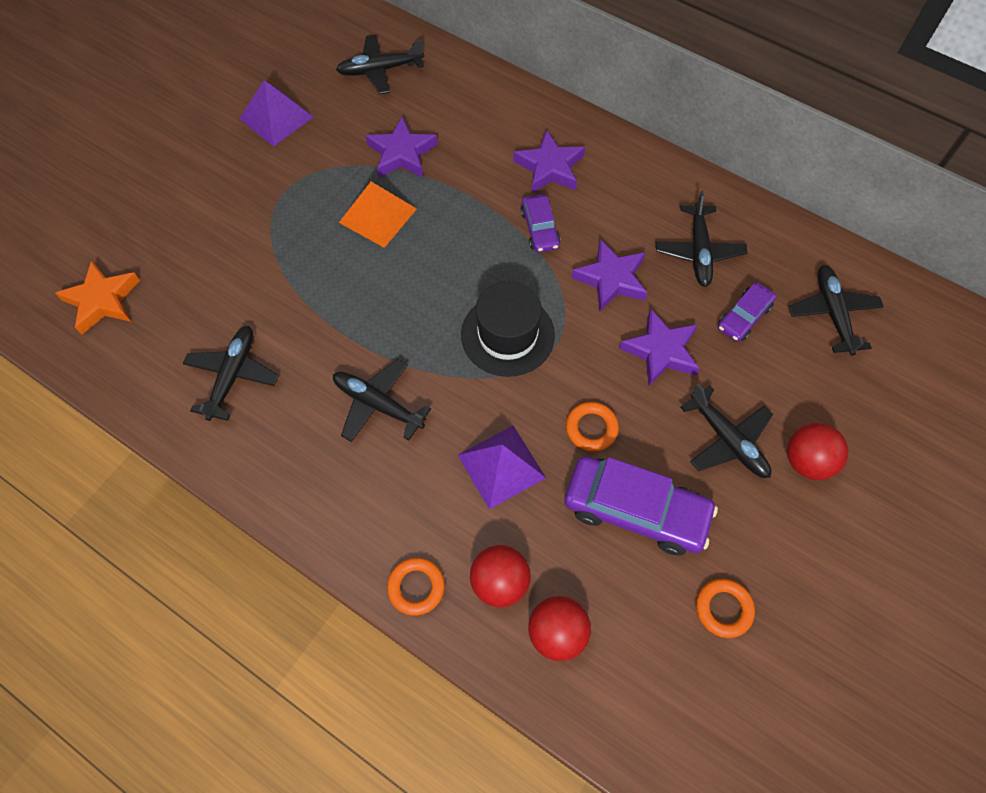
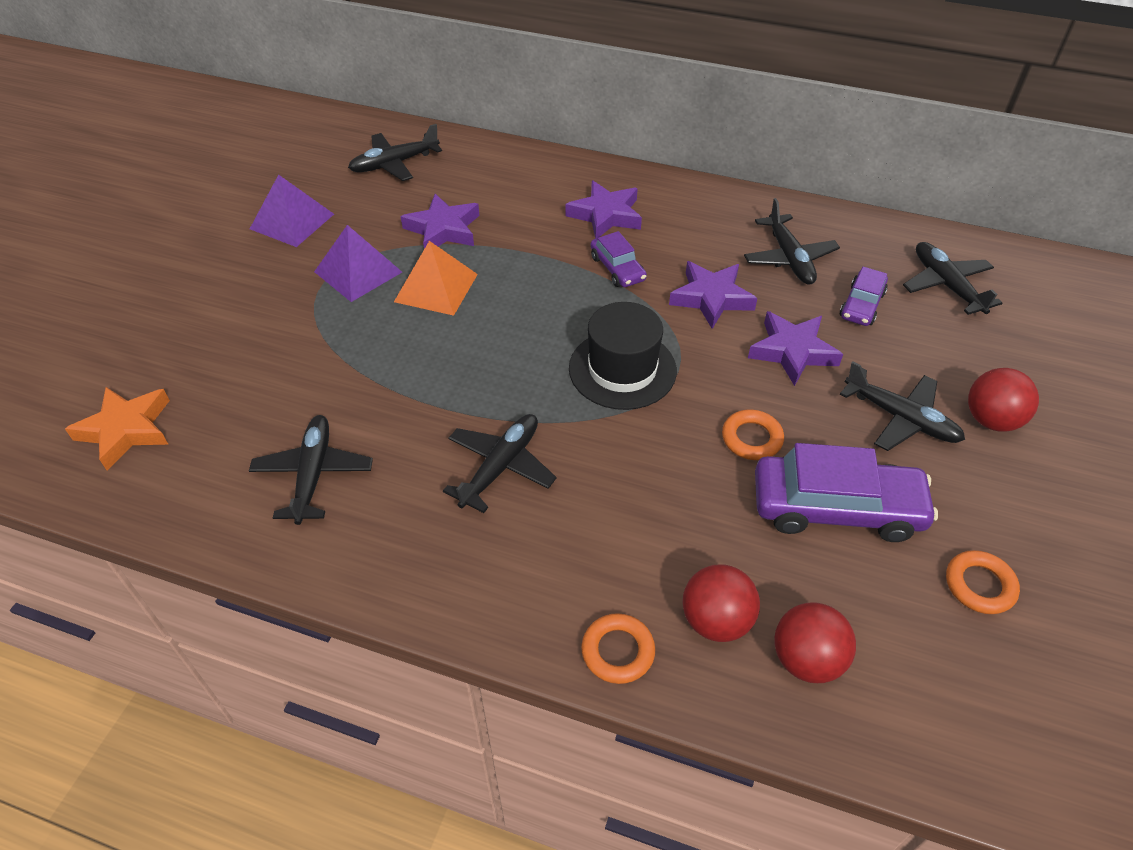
camera: 15 degrees left, 15 degrees down
(378, 404) = (500, 467): black plane -> black plane turned 105 degrees clockwise
(501, 466) = (667, 498): purple pyramid -> purple pyramid (358, 272)

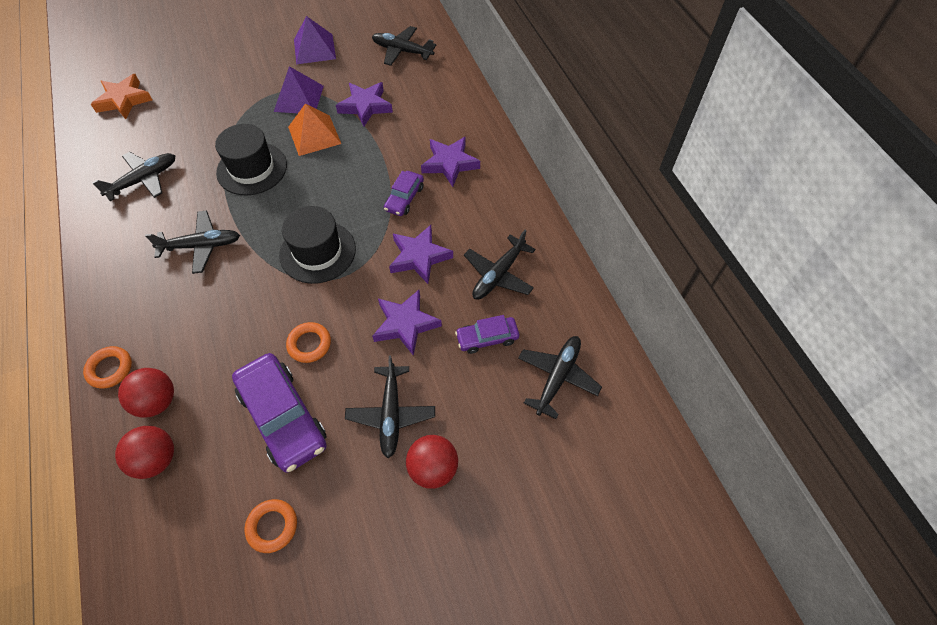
camera: 50 degrees right, 10 degrees up
(424, 363) = (252, 169): none -> black hat

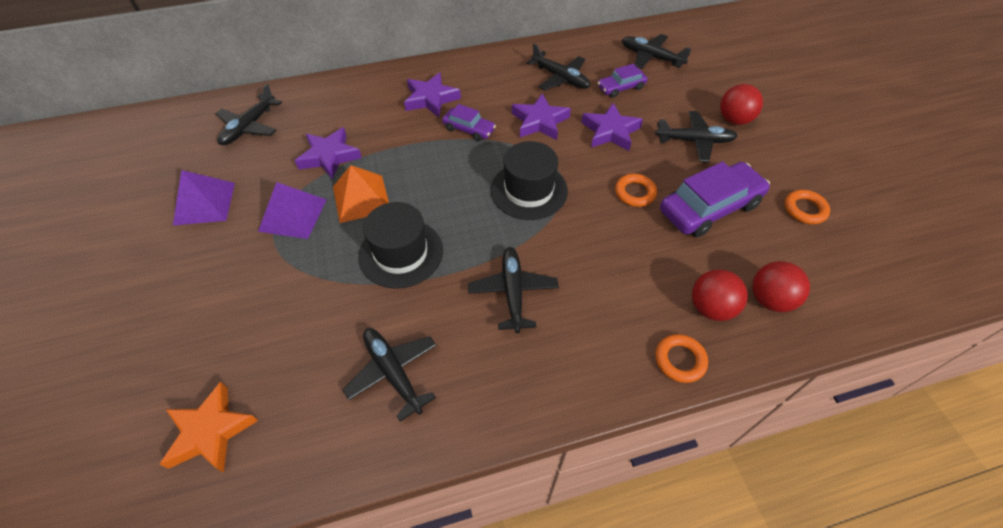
camera: 85 degrees left, 5 degrees down
(487, 338) = (621, 88): purple car -> purple car turned 75 degrees clockwise

